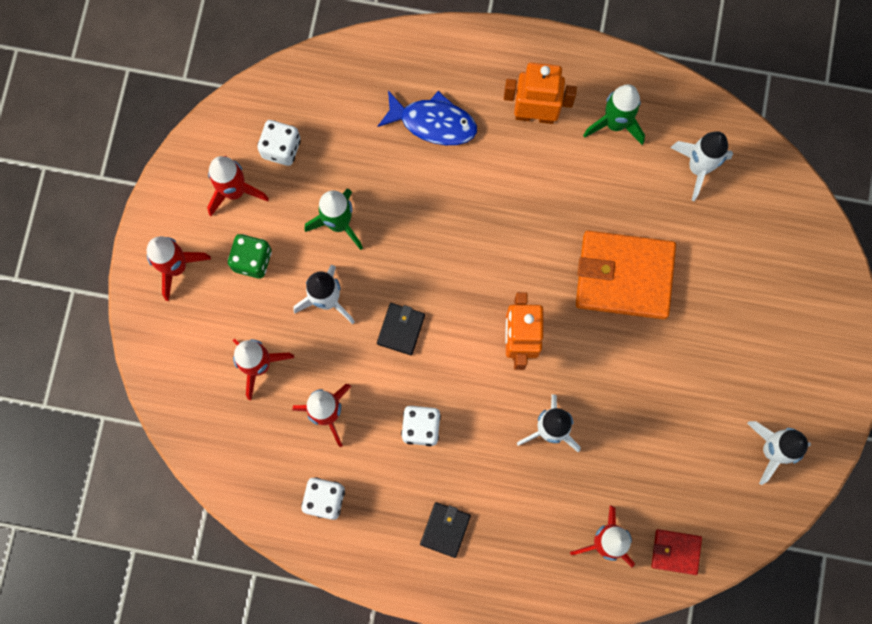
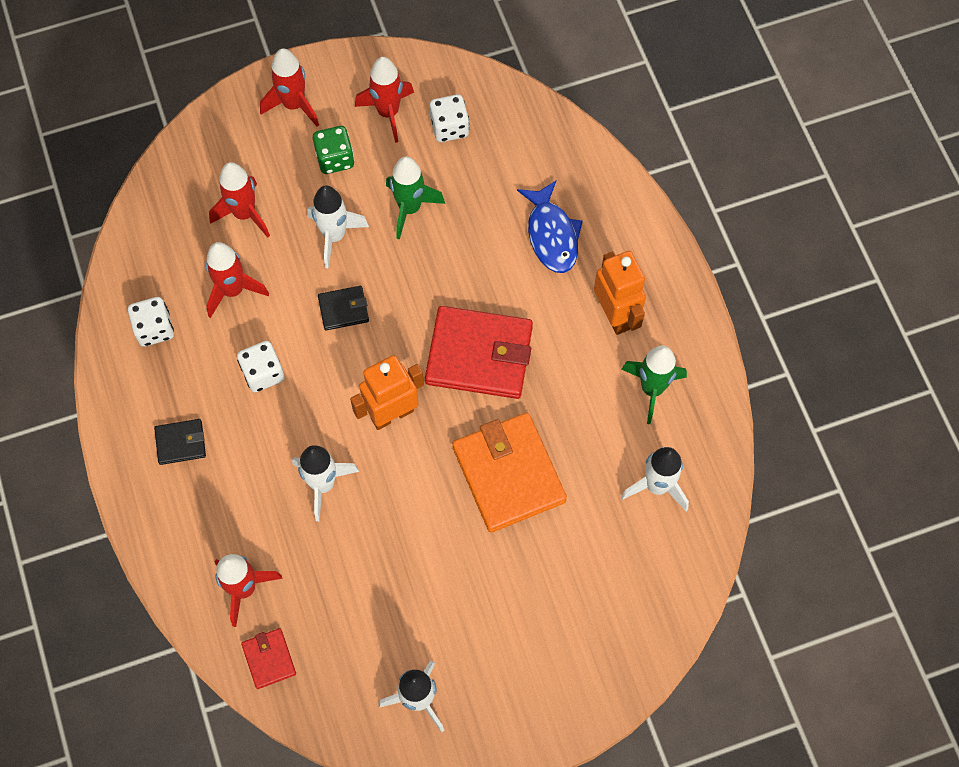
camera: 60 degrees right, 10 degrees down
(507, 241) = (479, 355): none -> red wallet

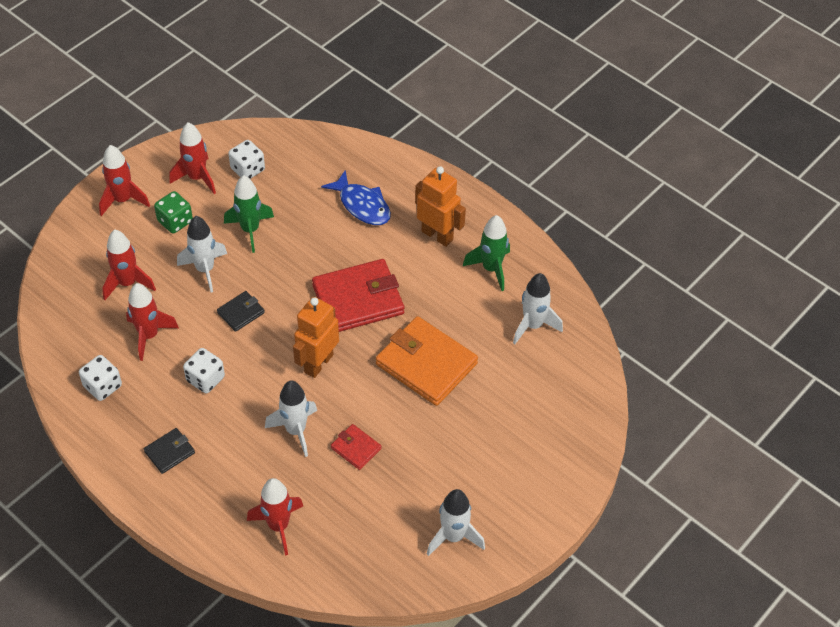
camera: 30 degrees left, 15 degrees down
(269, 659) = (326, 563): red wallet -> red wallet (356, 448)

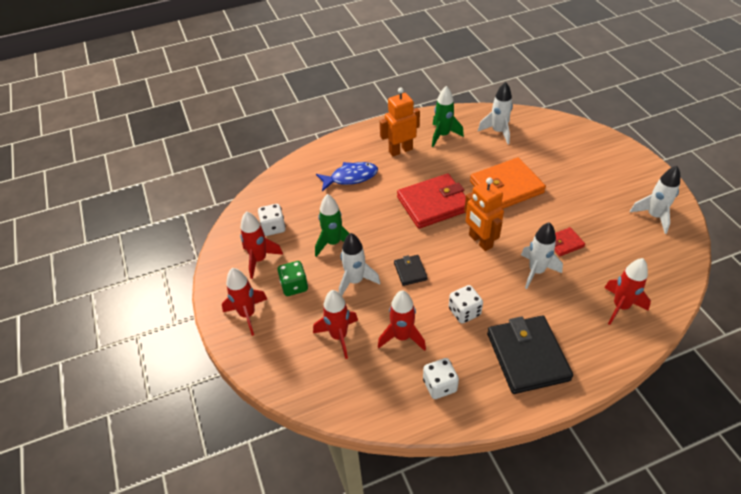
camera: 60 degrees left, 5 degrees down
(169, 452) = (527, 356): black wallet -> black wallet, size x2.10
(358, 299) = (433, 204): red wallet -> red wallet turned 60 degrees clockwise

